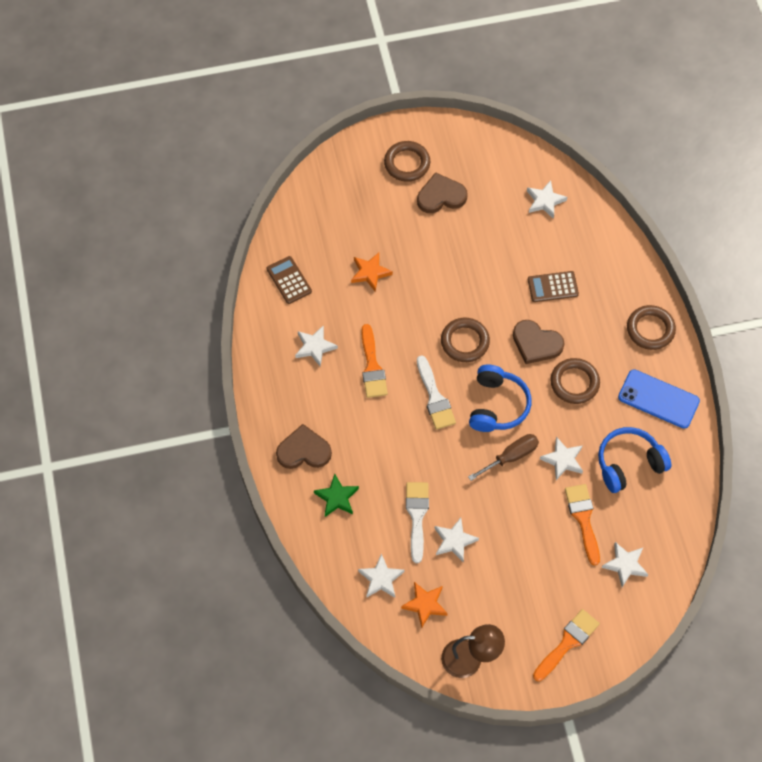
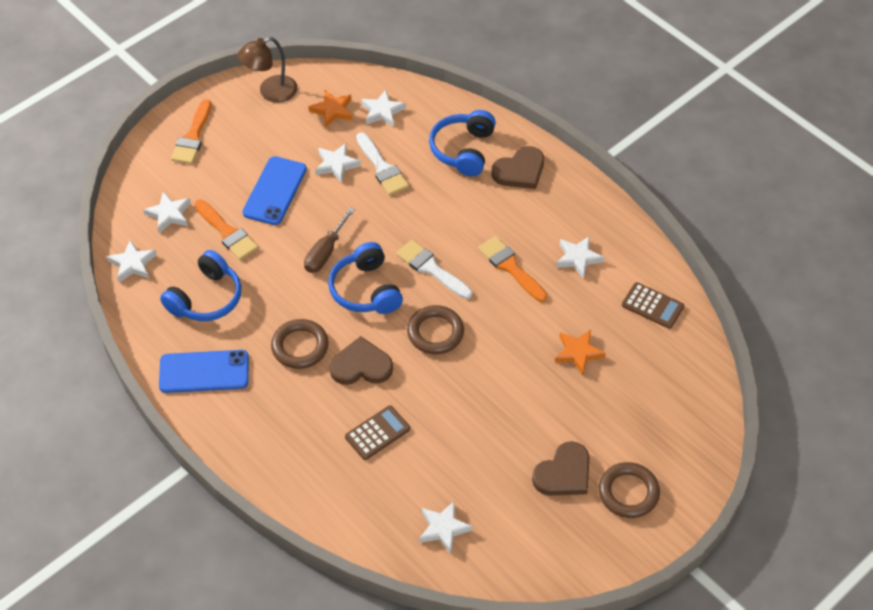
camera: 150 degrees right, 10 degrees down
(337, 497) = (463, 150): green star -> blue headphones
(522, 541) = (274, 191): none -> blue phone
(562, 460) = (273, 272): white star -> white star (132, 264)
(650, 329) = (246, 439): brown ring -> none

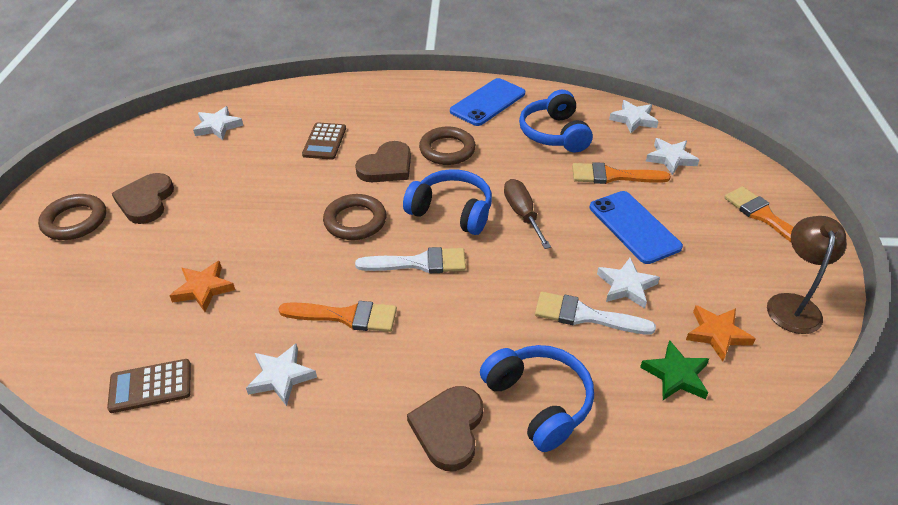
camera: 135 degrees right, 10 degrees down
(382, 111) = (676, 375): white star -> green star

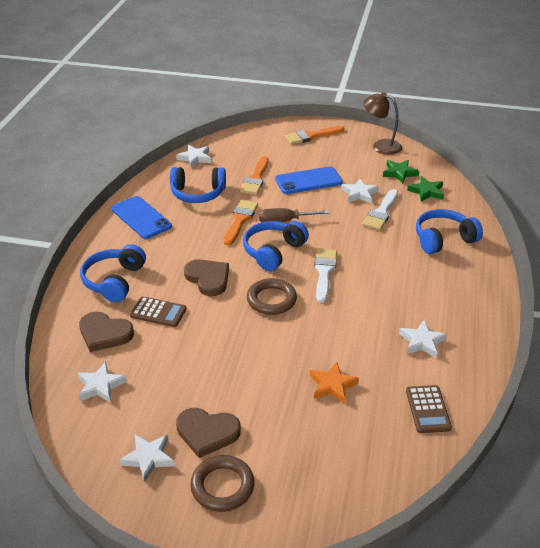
camera: 80 degrees left, 5 degrees down
(346, 316) = (370, 309): orange brush -> orange brush (240, 220)
(371, 106) = (114, 281): none -> blue headphones
(447, 150) = (198, 245): brown ring -> none
(448, 429) = (462, 273): brown heart -> brown heart (104, 334)
(670, 158) = (245, 154): white star -> white star (148, 458)
(717, 334) = (399, 173): orange star -> green star

